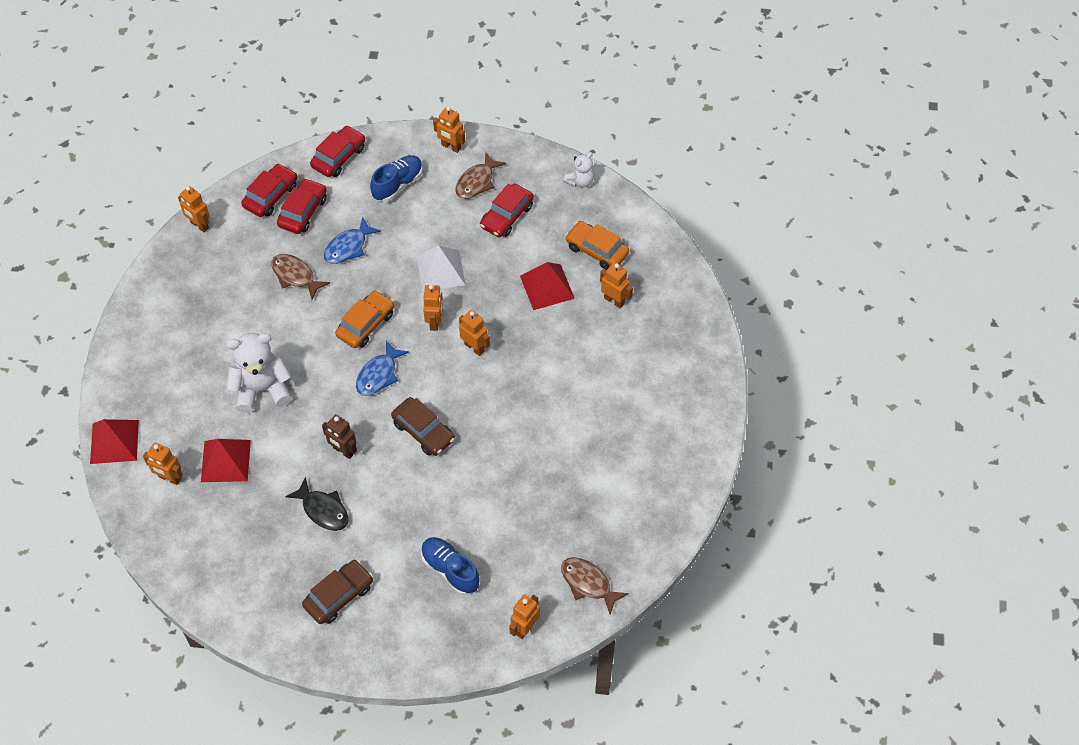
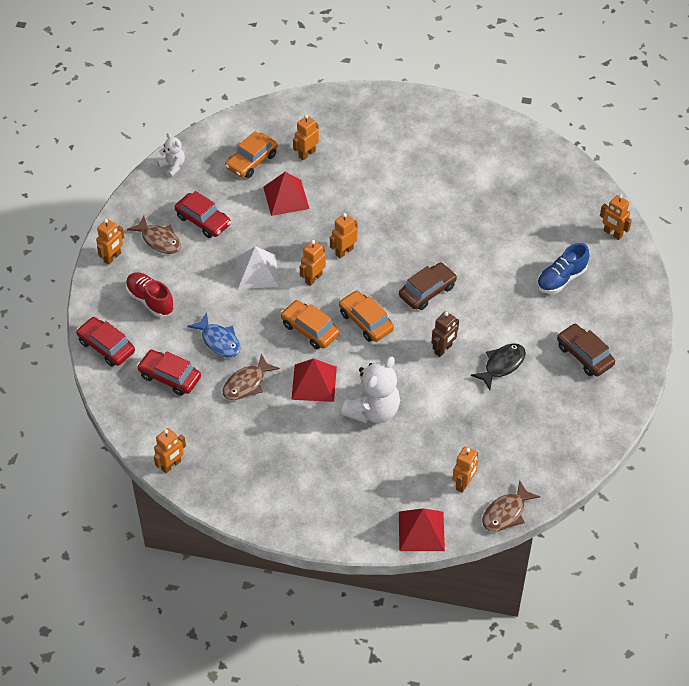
camera: 85 degrees left, 5 degrees down
(226, 461) = (448, 439): red pyramid -> red pyramid (314, 383)
(262, 389) = (373, 410): white teddy bear -> white teddy bear turned 135 degrees counterclockwise
(271, 196) = (145, 403): red car -> none
(379, 375) = (366, 321): blue fish -> orange car
(397, 184) = (150, 300): blue shoe -> red shoe
(435, 322) = (313, 278): orange robot -> orange robot turned 60 degrees counterclockwise
(588, 583) = (574, 192): brown fish -> brown fish (506, 513)

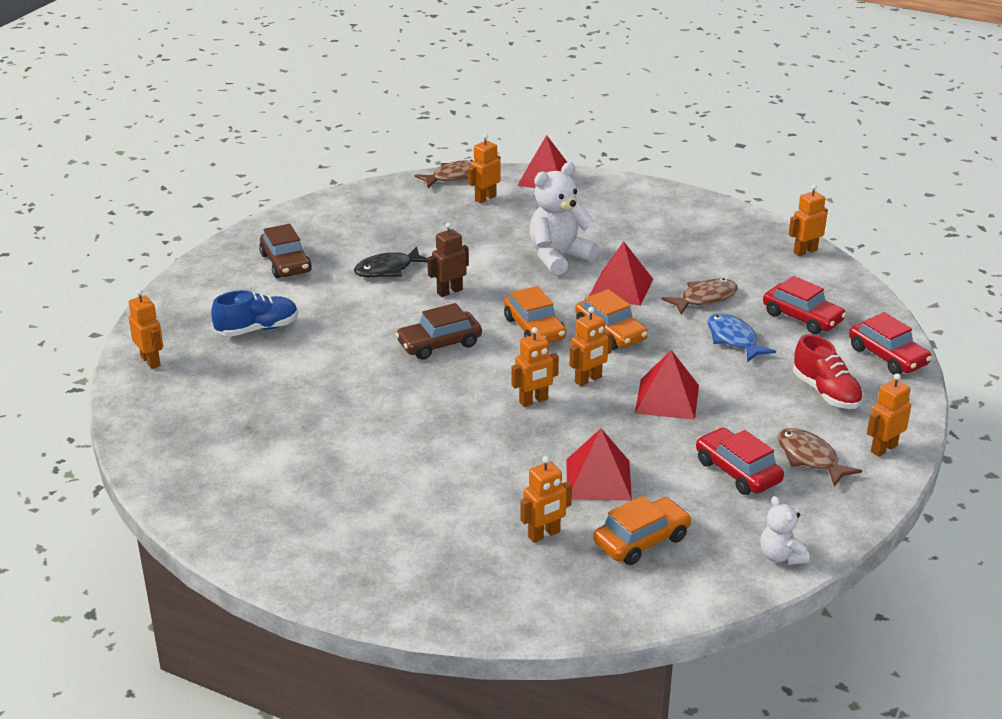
camera: 165 degrees left, 20 degrees down
(257, 271) = (667, 399): white pyramid -> red pyramid

